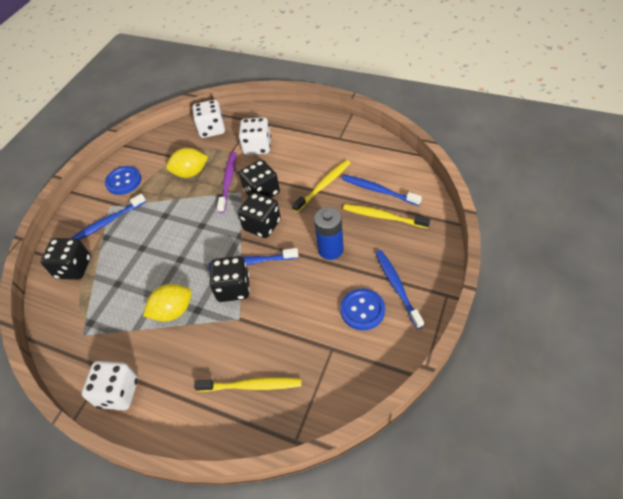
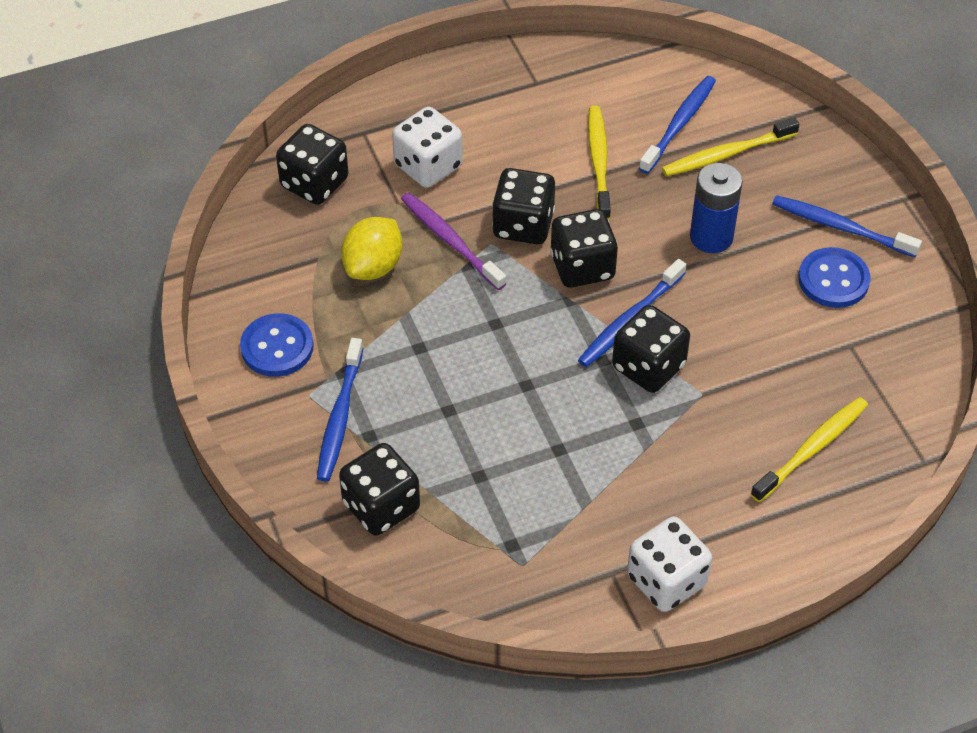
camera: 50 degrees left, 0 degrees up
(173, 311) = (607, 448): yellow lemon -> none
(212, 129) = (314, 183): white dice -> black dice
(378, 190) = (679, 124): blue toothbrush -> blue toothbrush turned 135 degrees clockwise

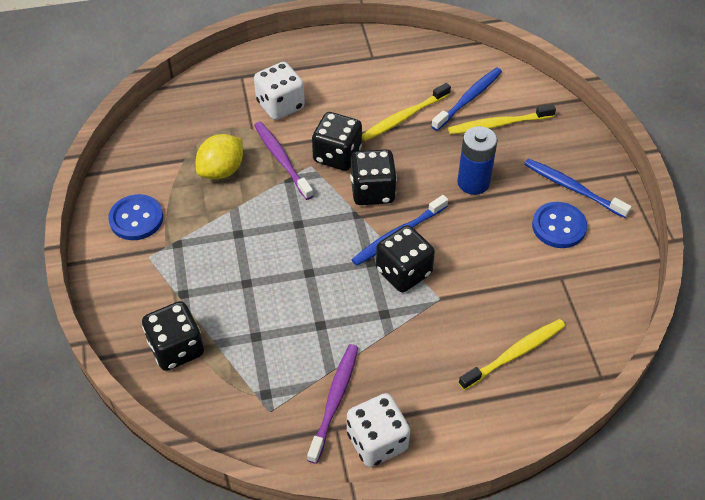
camera: 10 degrees right, 0 degrees up
(314, 183) = (197, 107): black dice -> none
(339, 417) = (165, 277): blue toothbrush -> none
(599, 161) = (403, 117): yellow toothbrush -> yellow toothbrush turned 135 degrees counterclockwise
(601, 539) = (335, 400): none -> purple toothbrush

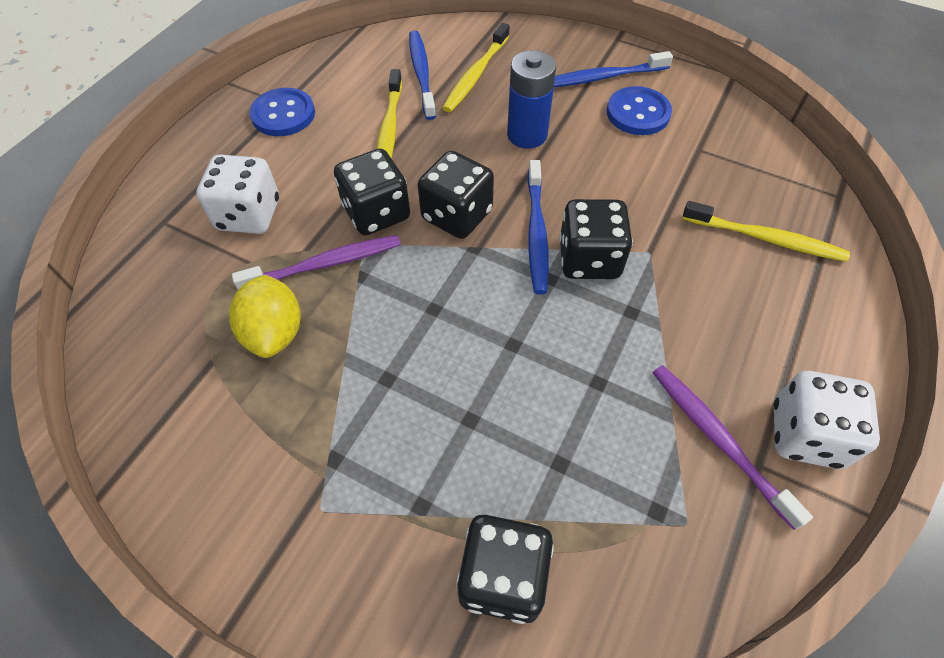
camera: 50 degrees left, 5 degrees up
(136, 219) = (242, 482): blue button -> blue button (283, 114)
(281, 159) = (325, 264): purple toothbrush -> purple toothbrush turned 150 degrees clockwise
(515, 353) = (766, 239): yellow toothbrush -> yellow toothbrush turned 105 degrees clockwise

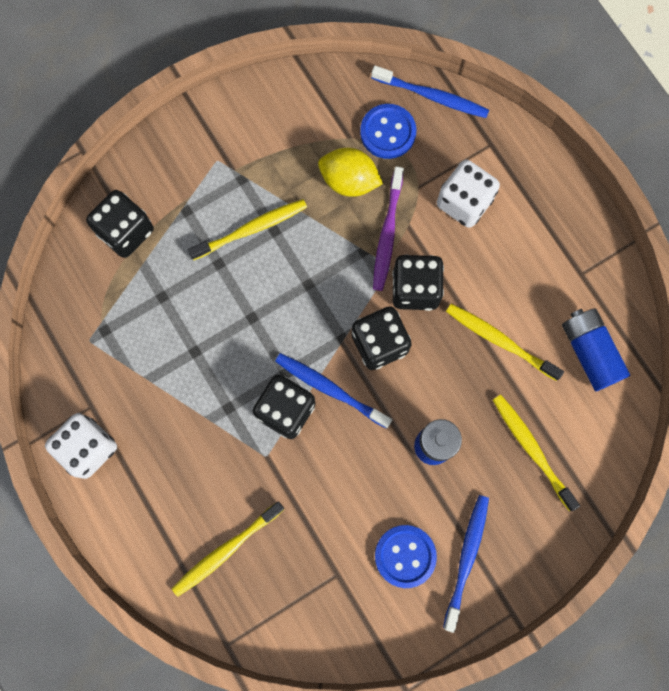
camera: 120 degrees right, 20 degrees up
(283, 114) = (566, 268): blue button -> blue button (388, 132)
(359, 72) = (589, 352): none -> blue battery
(399, 407) = (252, 229): none -> yellow toothbrush
(421, 73) = (559, 404): blue toothbrush -> blue toothbrush (432, 96)
(718, 439) = (118, 395): purple toothbrush -> none

